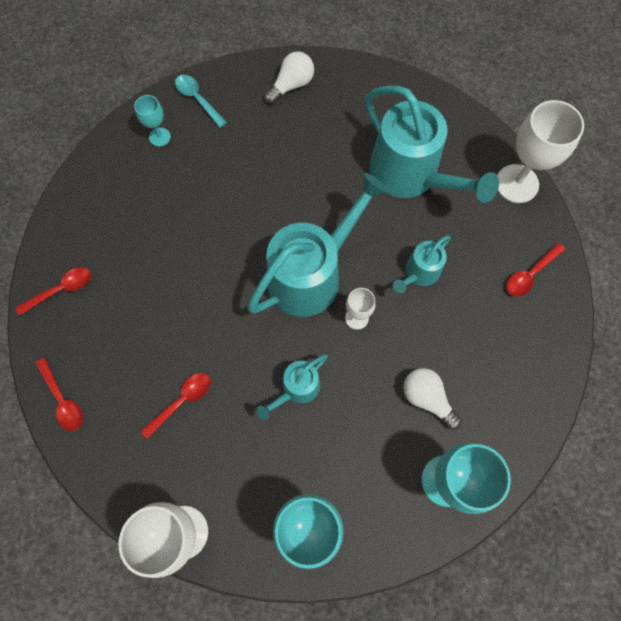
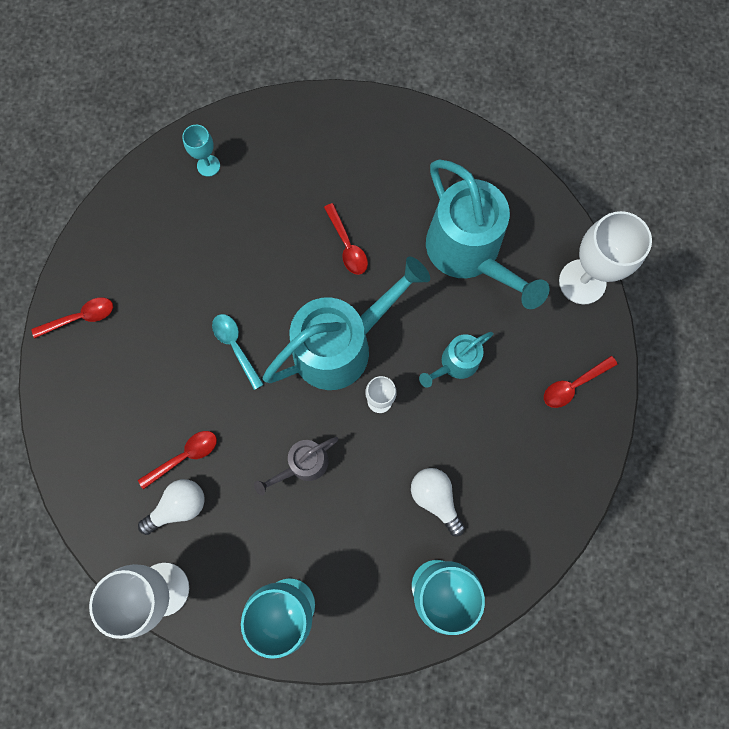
camera: 10 degrees right, 5 degrees up
(63, 399) = (65, 433): red spoon -> red spoon (347, 245)
(198, 99) = (256, 129): turquoise spoon -> turquoise spoon (235, 347)
(291, 85) = (360, 128): white light bulb -> white light bulb (179, 506)
(297, 389) = (303, 464): turquoise watering can -> grey watering can

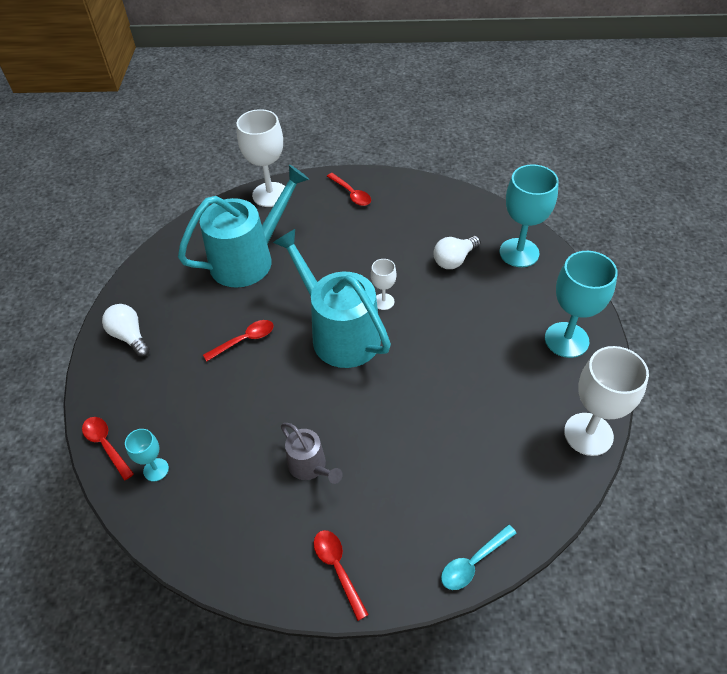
camera: 95 degrees left, 25 degrees down
(179, 506) = (512, 435): white light bulb -> white light bulb (130, 336)
(184, 456) = (465, 438): red spoon -> red spoon (106, 445)
(235, 347) = (351, 413): turquoise spoon -> turquoise spoon (473, 562)
(303, 464) = (449, 345): grey watering can -> grey watering can (310, 466)
(455, 363) = (344, 258): turquoise watering can -> none

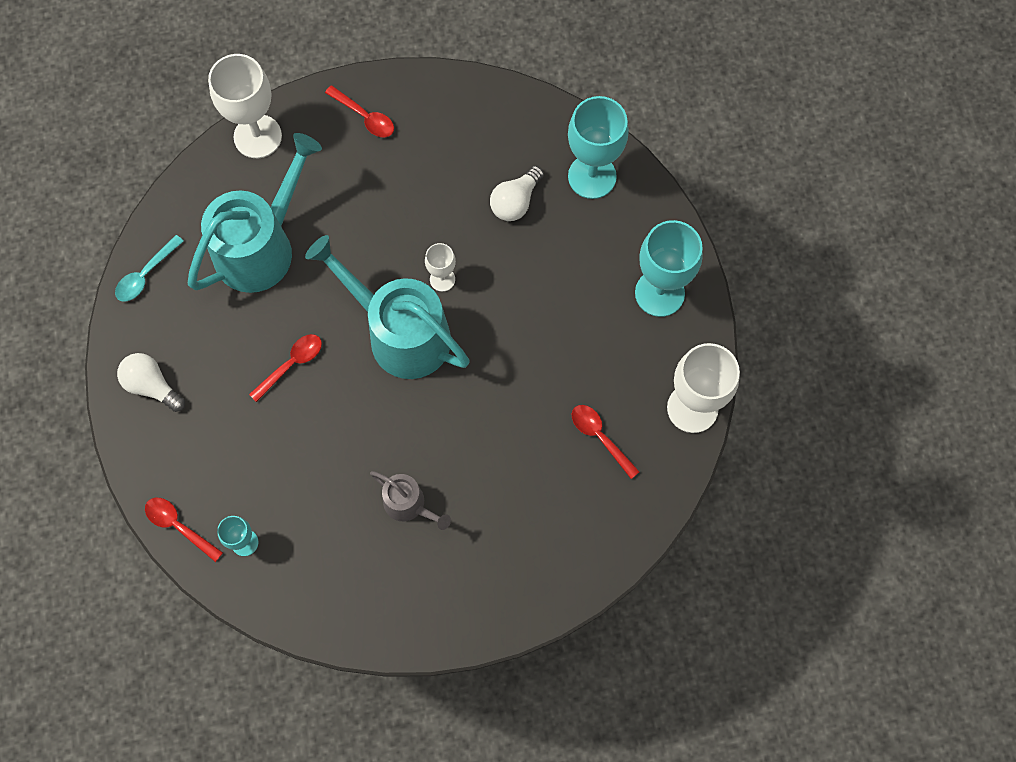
camera: 15 degrees left, 20 degrees up
(338, 568) = (463, 605): red spoon -> red spoon (600, 437)
(473, 562) = (593, 570): turquoise spoon -> turquoise spoon (146, 274)

